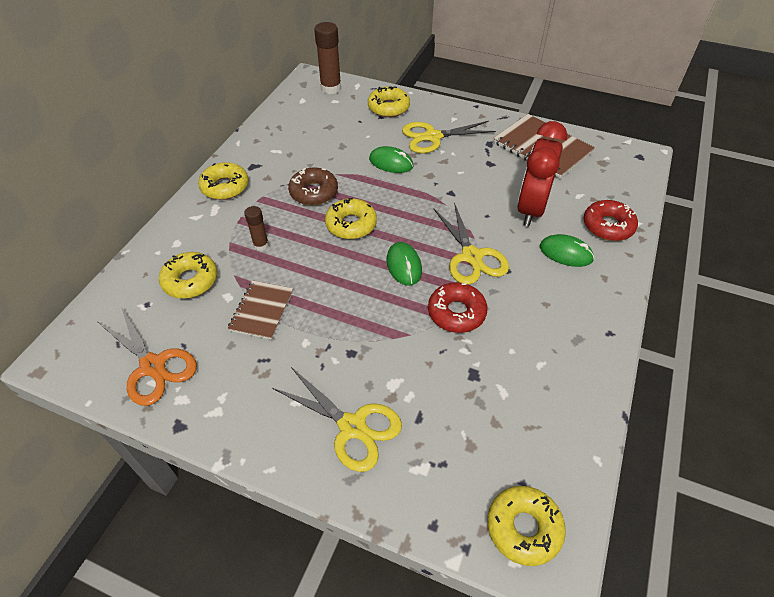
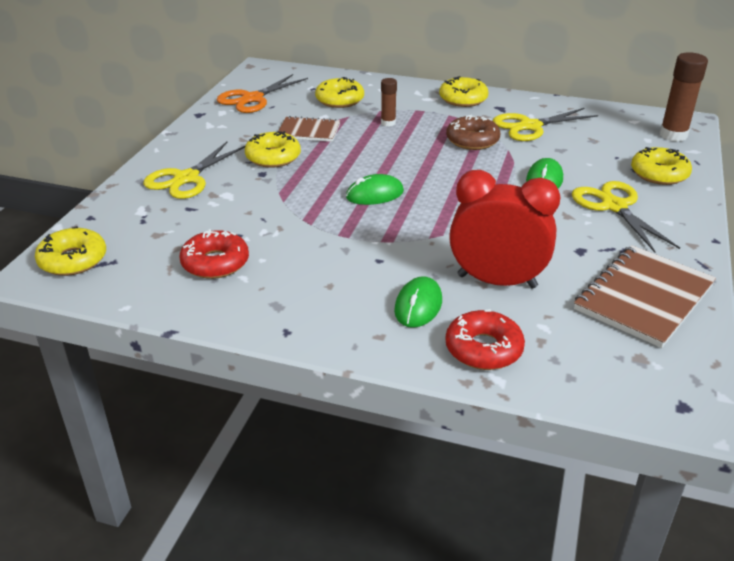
camera: 85 degrees right, 15 degrees down
(351, 224) = (429, 163): yellow donut -> yellow donut (273, 157)
(456, 313) = (312, 226): red donut -> red donut (215, 263)
(472, 256) = (397, 235): yellow scissors -> yellow scissors (530, 126)

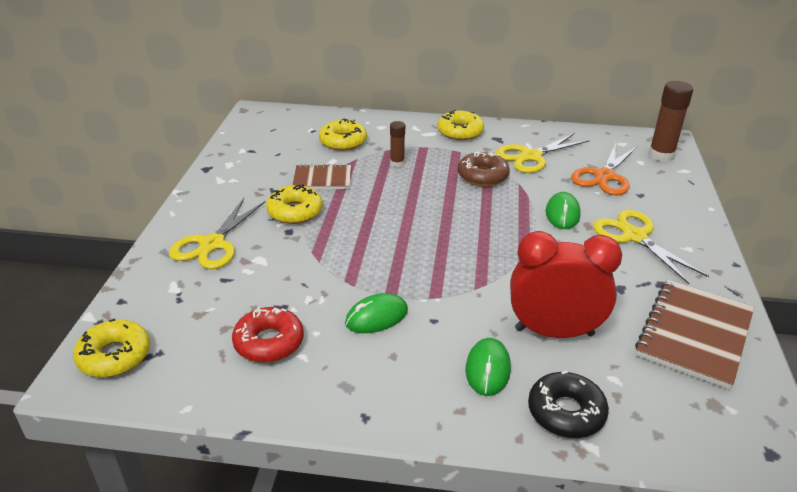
camera: 10 degrees left, 0 degrees up
(252, 99) = (256, 147): orange scissors -> orange scissors (604, 176)
(375, 194) = (407, 245): green mouse -> green mouse (376, 317)
(483, 349) = (566, 412): red donut -> black donut
(659, 174) = (662, 197): yellow donut -> none

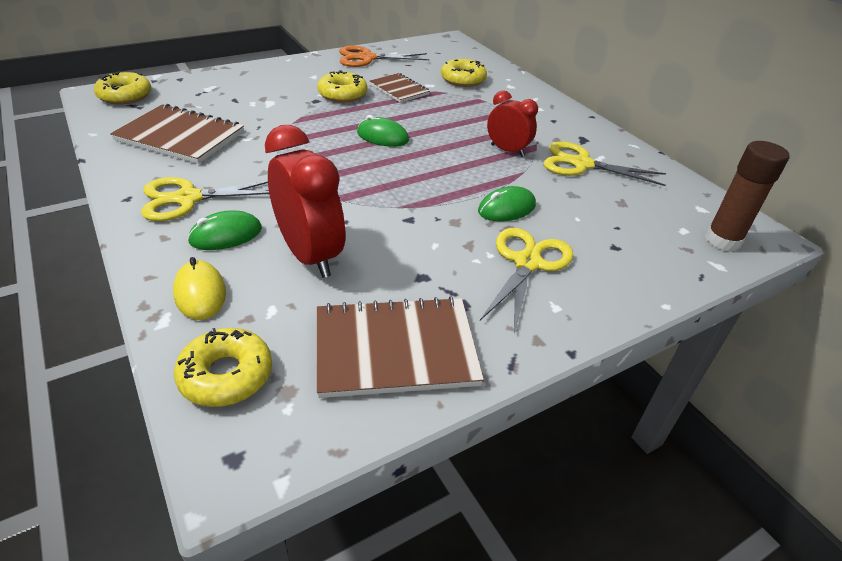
camera: 50 degrees right, 5 degrees up
(212, 244) = (268, 82): yellow scissors -> yellow scissors (188, 199)
(269, 342) = (180, 136): red donut -> brown notebook
(376, 317) = (247, 166): green mouse -> green mouse (382, 137)
(397, 163) = (466, 109): brown glue stick -> none
(460, 132) = (563, 119): yellow donut -> yellow donut (226, 375)
(482, 176) = (507, 150): brown donut -> red clock
(566, 412) = (200, 293): black donut -> yellow mouse
(604, 176) = (614, 215): orange scissors -> orange scissors (367, 58)

